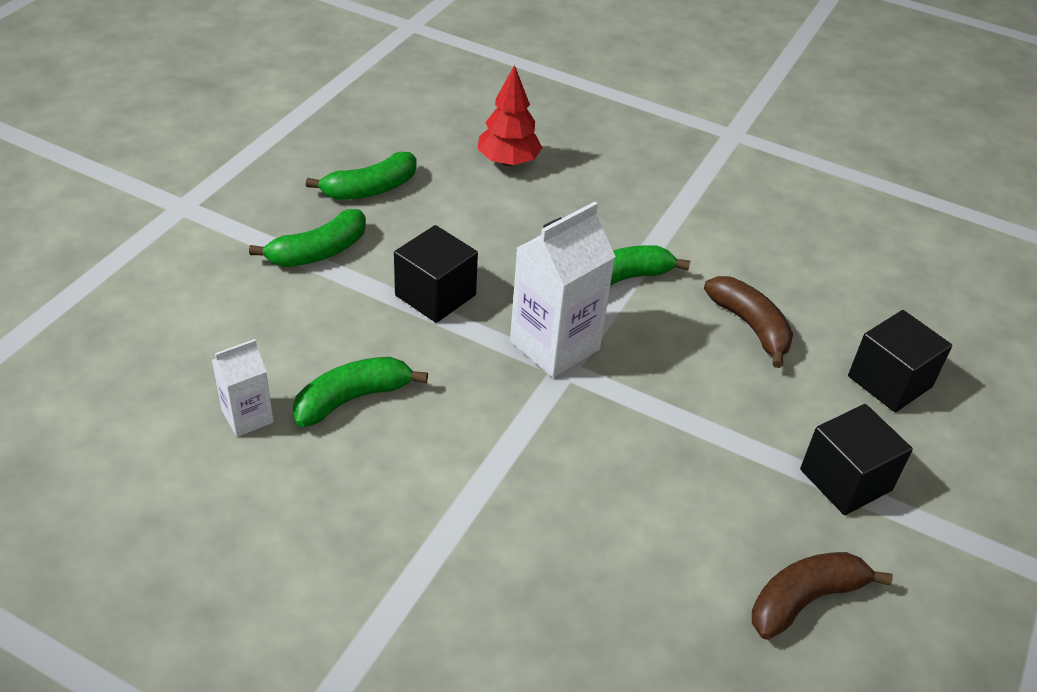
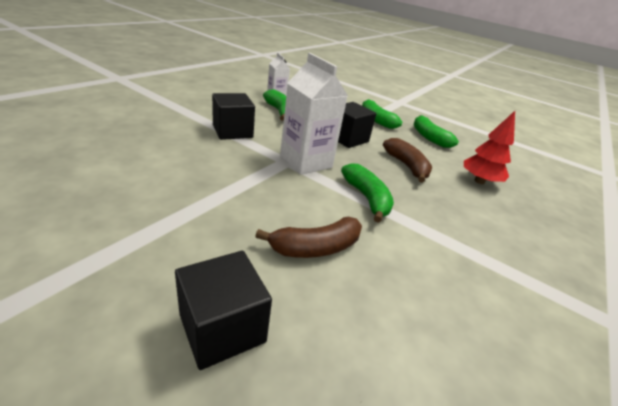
camera: 95 degrees right, 10 degrees down
(805, 600) = (56, 195): brown banana -> brown banana (406, 166)
(845, 480) = (130, 249): black cube -> black cube (232, 131)

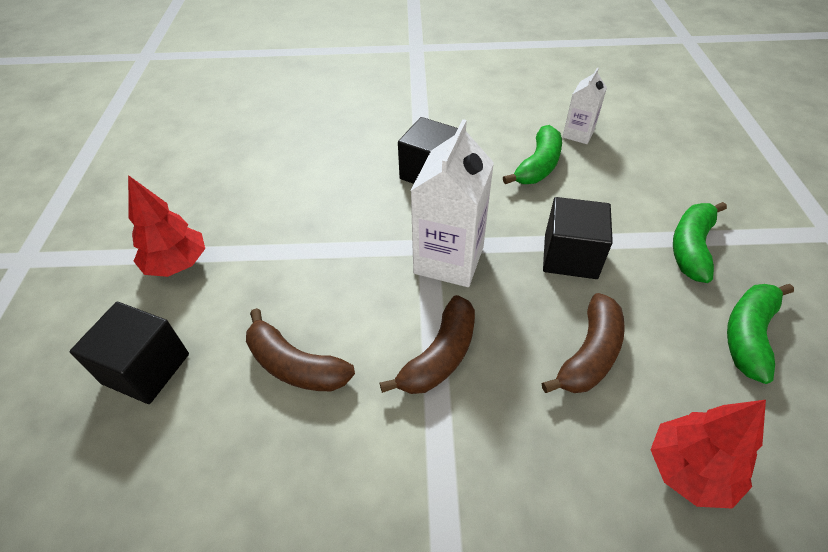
camera: 60 degrees right, 15 degrees up
(127, 256) = (177, 264): none -> red tree
(366, 198) = (440, 355): green banana -> brown banana

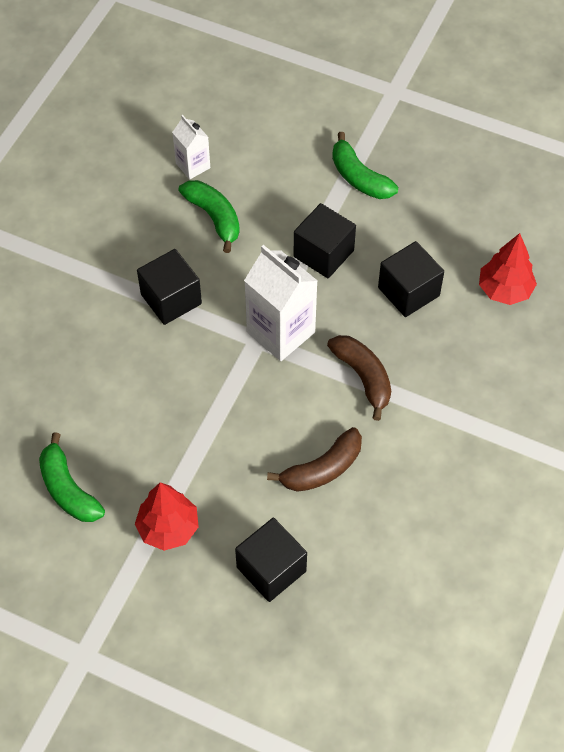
camera: 65 degrees left, 10 degrees up
(589, 354) = (408, 291): brown banana -> black cube
(748, 335) = (442, 199): green banana -> green banana (68, 489)

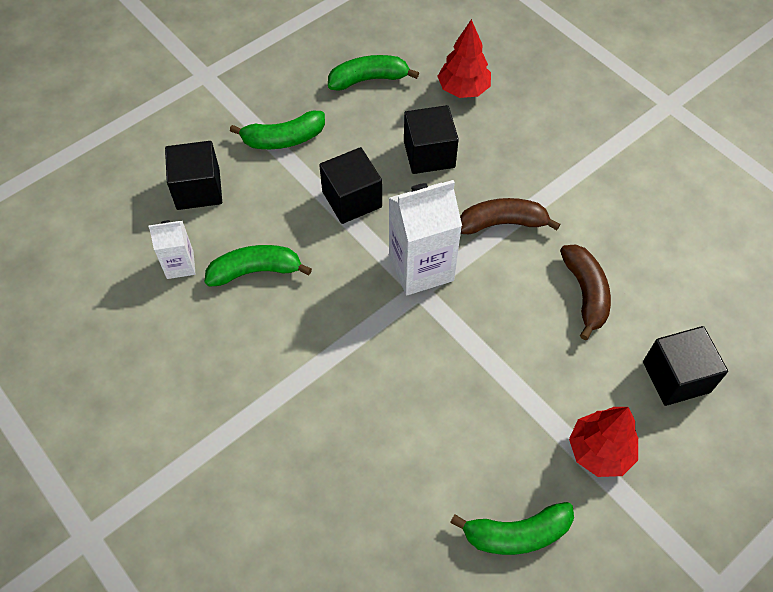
camera: 65 degrees left, 0 degrees up
(171, 299) = (332, 347): black cube -> black cube (198, 189)
(468, 211) = (368, 79): none -> green banana

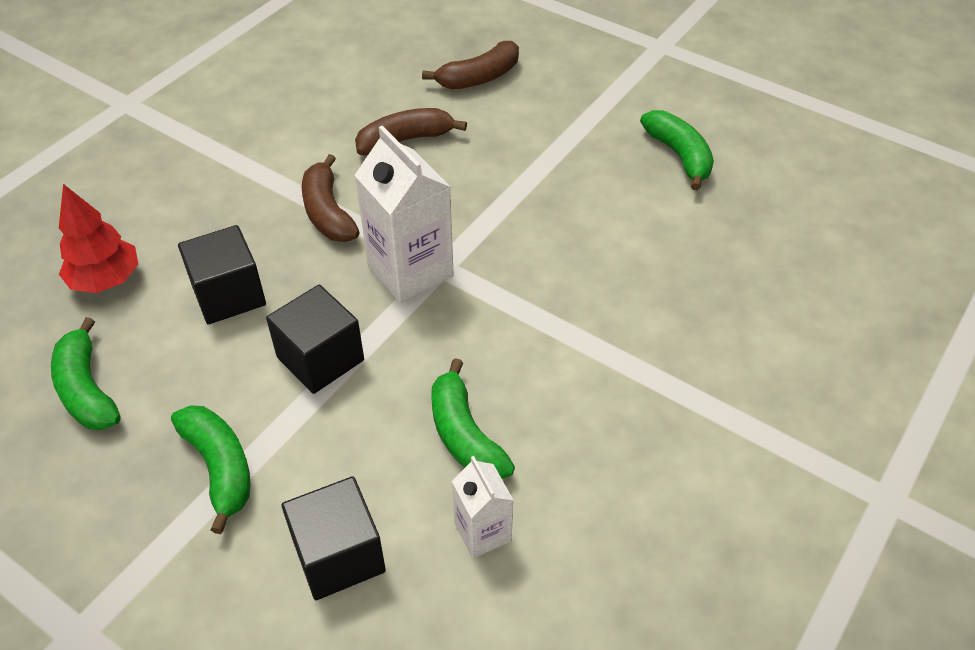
camera: 105 degrees left, 10 degrees down
(600, 451) = (575, 115): red tree -> none
(676, 377) = (479, 78): black cube -> brown banana

